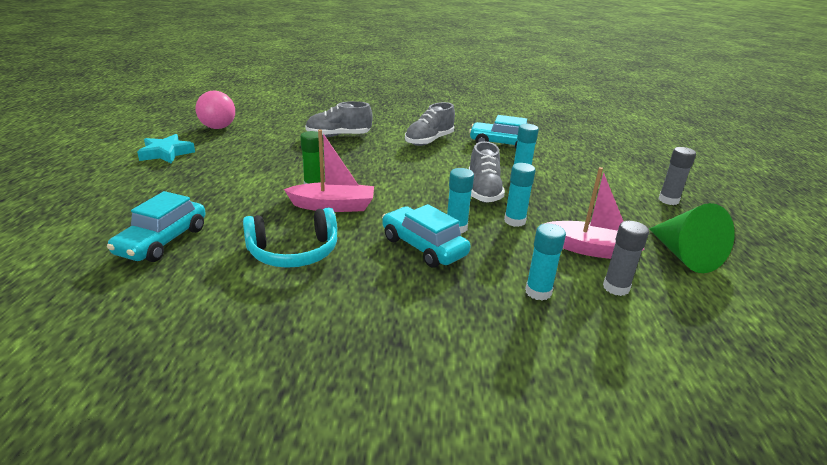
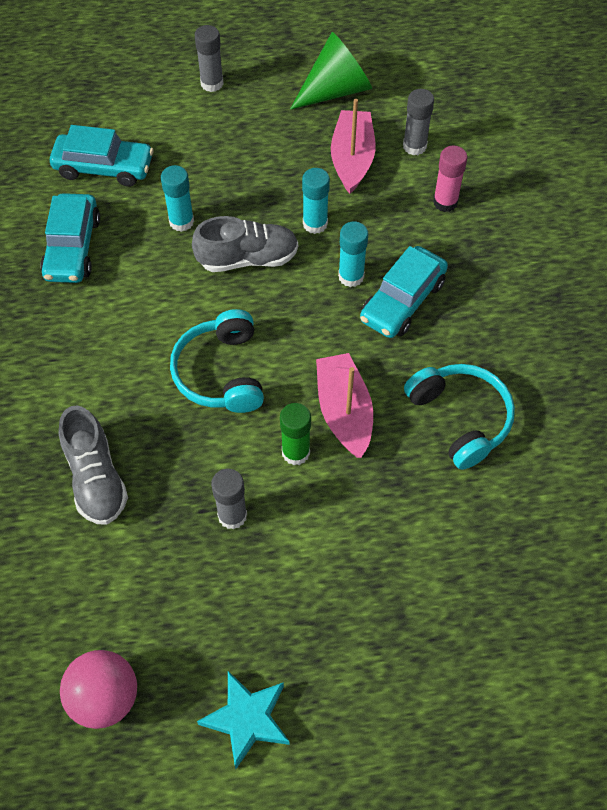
camera: 100 degrees left, 30 degrees up
(162, 241) = (493, 563): turquoise car -> turquoise car (104, 167)
(286, 163) = (232, 515): none -> grey glue stick
(389, 172) = (221, 372): none -> turquoise headphones
(429, 141) = (84, 343): grey shoe -> none
(538, 292) = (445, 202): turquoise glue stick -> pink glue stick

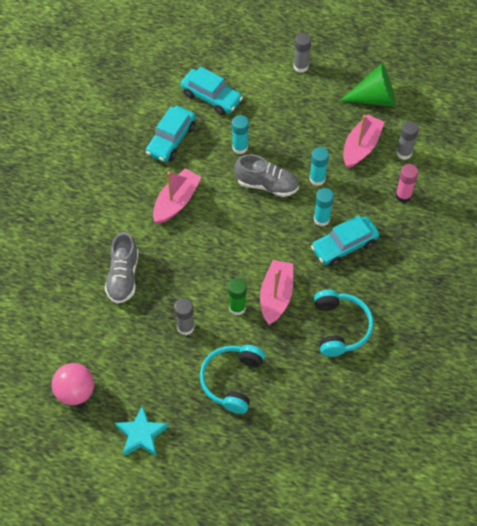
camera: 25 degrees right, 0 degrees up
(124, 333) = (176, 201): none -> pink boat
(221, 372) = (219, 246): turquoise headphones -> turquoise headphones (232, 380)

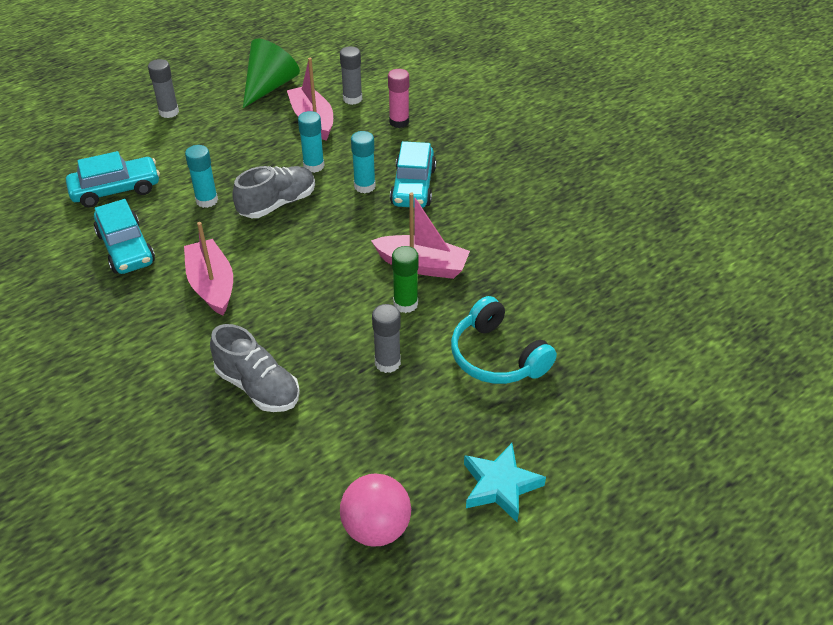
camera: 55 degrees left, 15 degrees down
(276, 296) = (422, 265): pink boat -> pink boat turned 150 degrees clockwise
(340, 327) = (507, 237): turquoise headphones -> none

